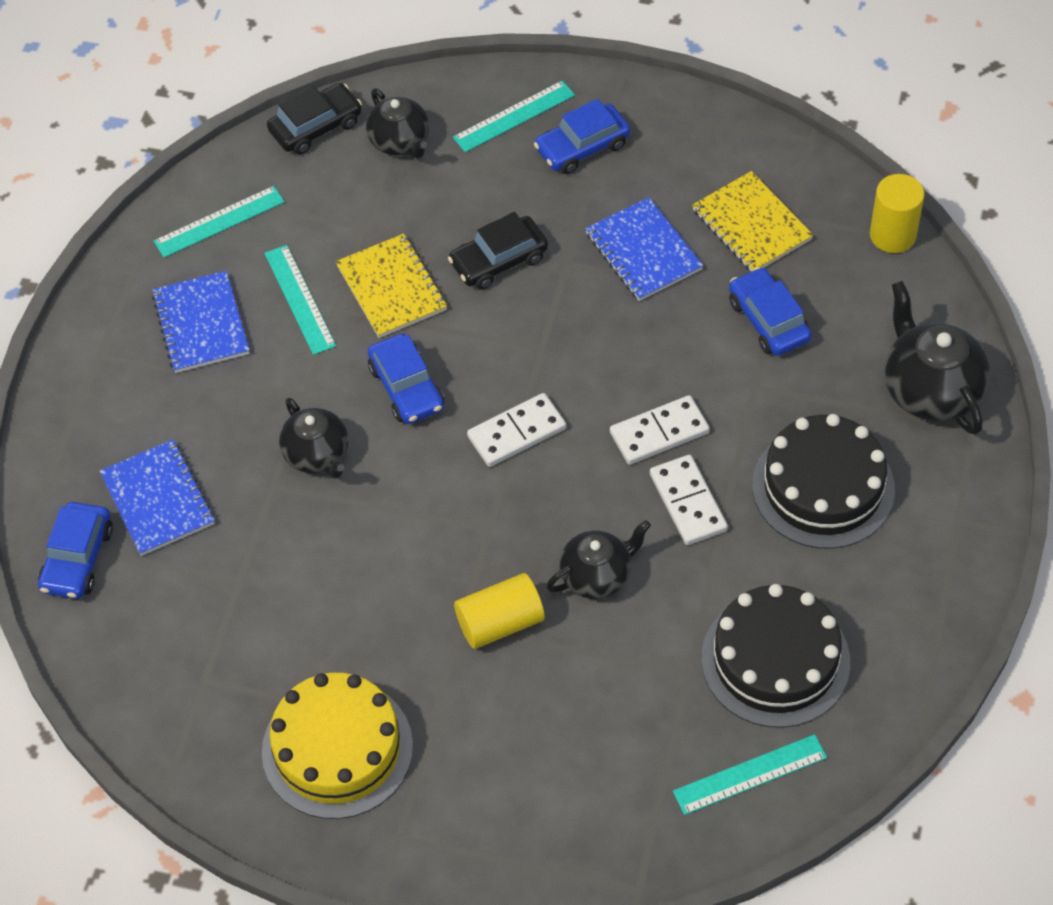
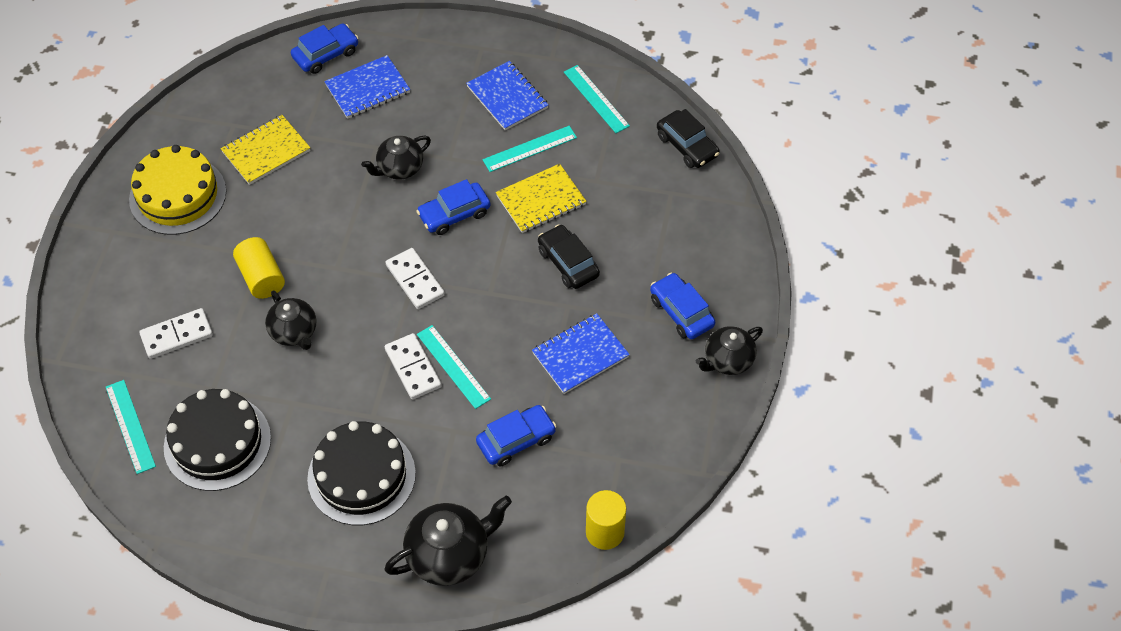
camera: 85 degrees right, 0 degrees up
(78, 559) = (326, 54): blue car -> blue car turned 135 degrees clockwise
(201, 324) = (507, 97): blue notebook -> blue notebook turned 75 degrees clockwise
(400, 142) = (677, 197): black teapot -> black teapot (727, 360)
(514, 116) = (708, 266): turquoise ruler -> turquoise ruler (453, 366)
(687, 502) = (352, 387): white domino -> white domino (177, 335)
(751, 225) = (610, 429): yellow notebook -> yellow notebook (266, 151)

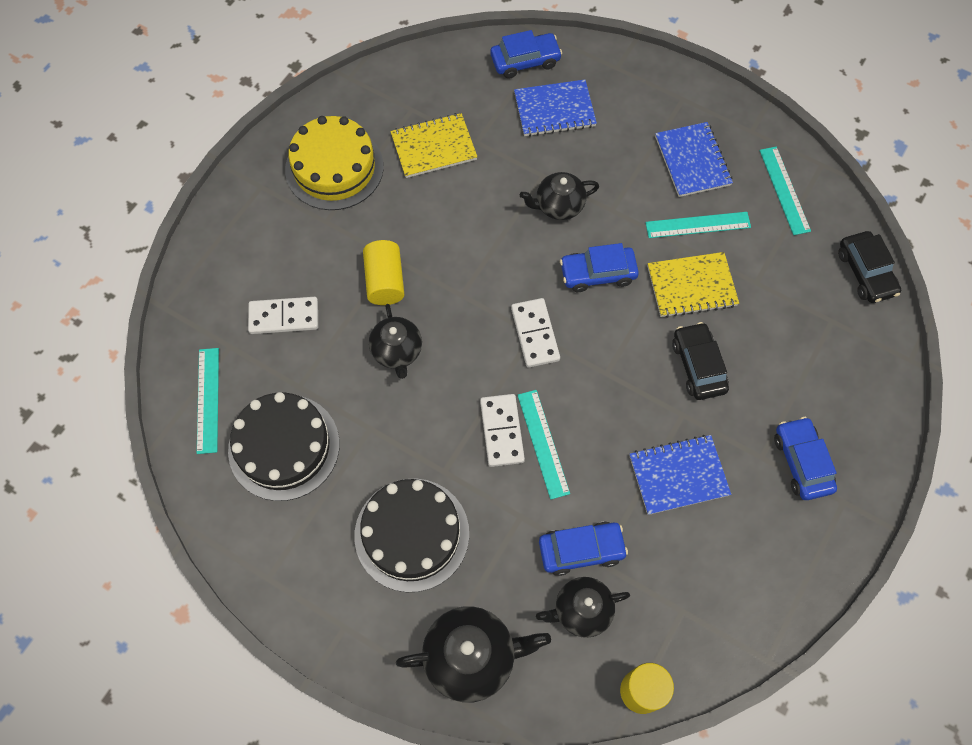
camera: 20 degrees right, 10 degrees up
(727, 360) = (835, 536): black teapot -> black teapot (581, 610)

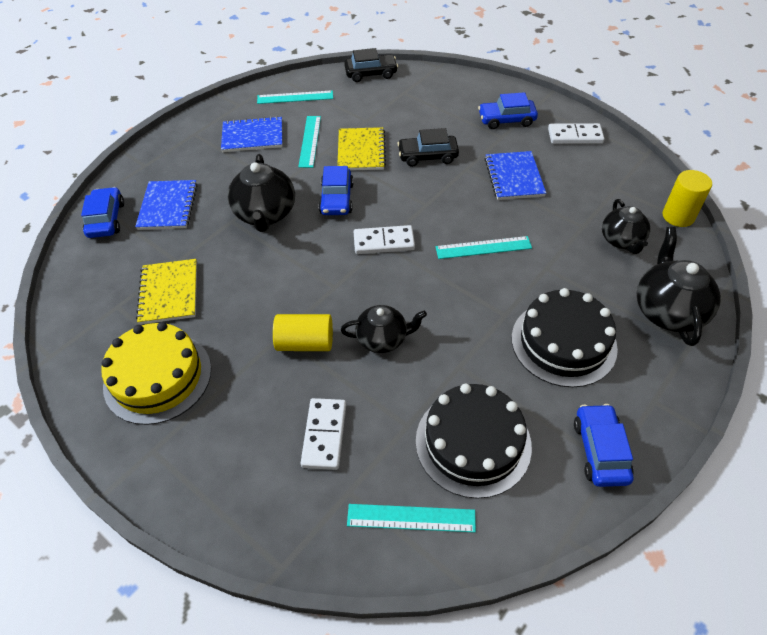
camera: 80 degrees left, 15 degrees down
(502, 431) = (470, 272): white domino -> white domino (575, 136)
(558, 206) = (265, 214): black teapot -> black teapot, size x1.52
(581, 550) = (573, 235): blue car -> blue car (600, 450)

